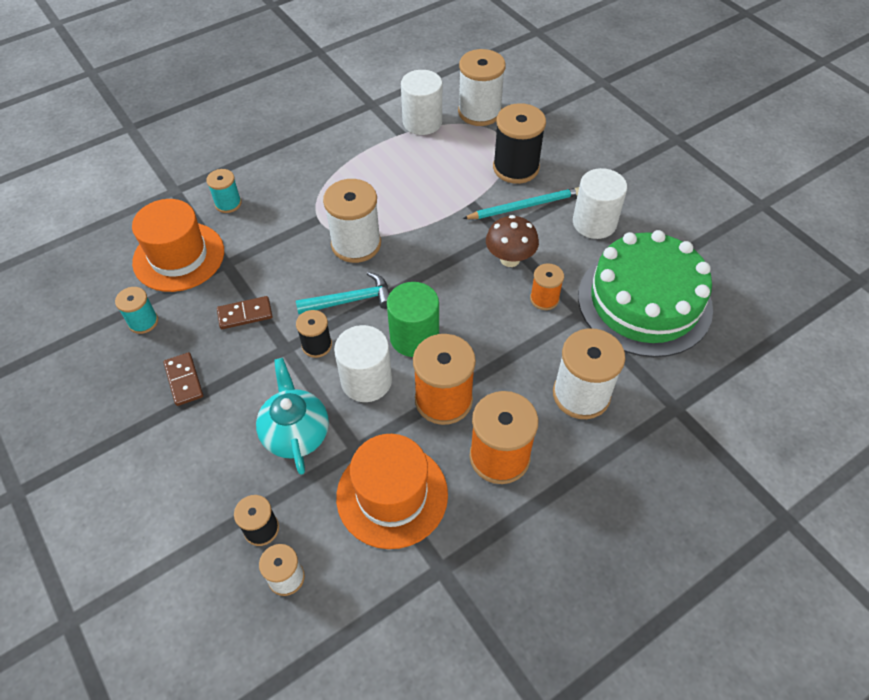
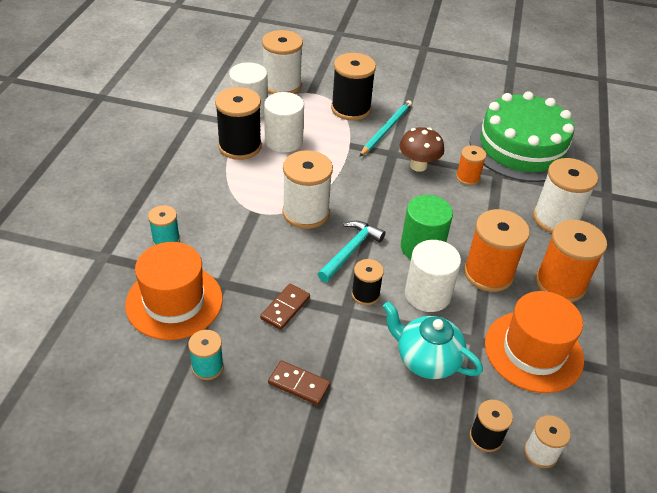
camera: 45 degrees left, 10 degrees down
(374, 153) = (240, 146): none -> black spool
(594, 223) = (439, 118): white cylinder -> white cylinder (283, 141)

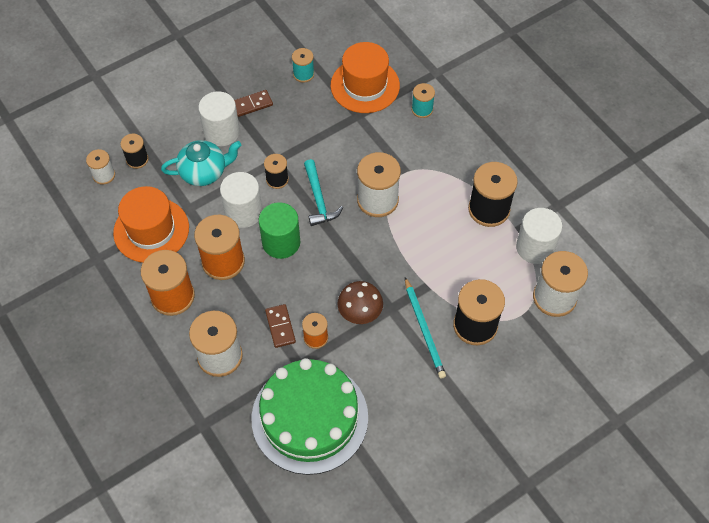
camera: 135 degrees right, 15 degrees up
(283, 141) = (471, 243): white cylinder -> white cylinder (222, 132)
(285, 308) = (308, 133): brown domino -> brown domino (280, 327)

